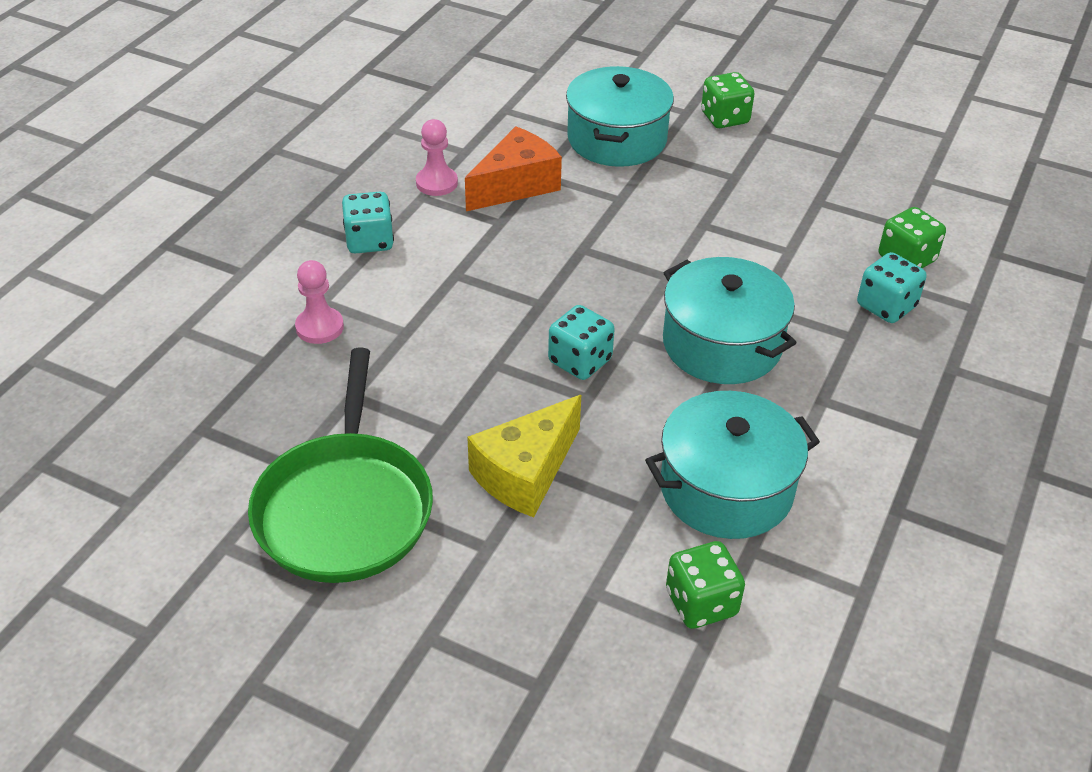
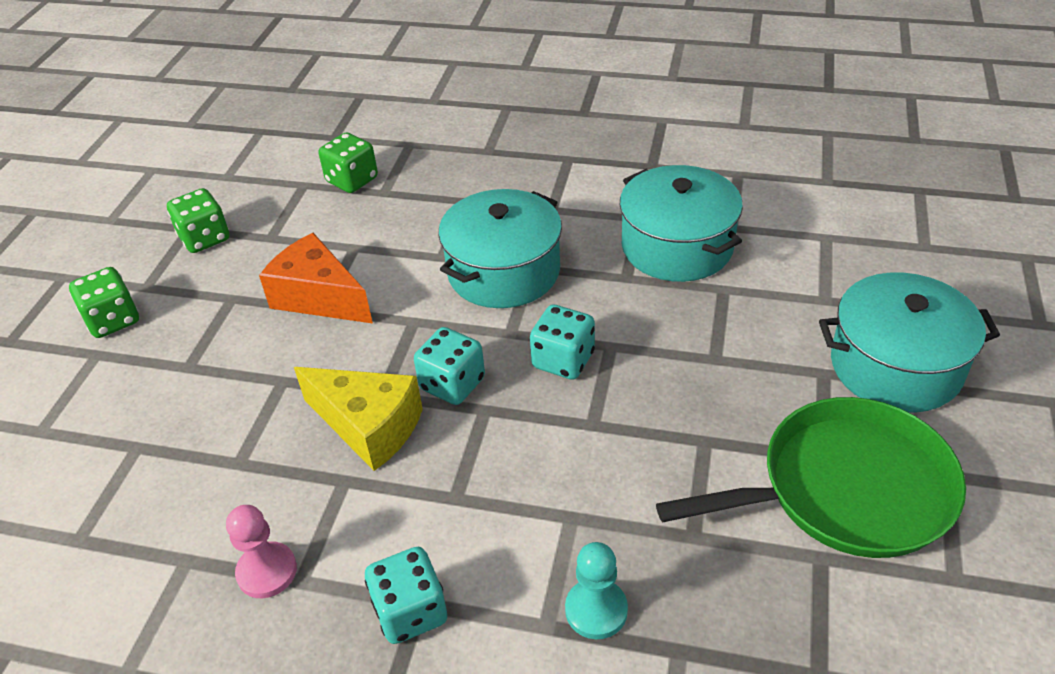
camera: 100 degrees left, 0 degrees up
(319, 327) = (596, 610): pink pawn -> turquoise pawn
(516, 185) = (265, 482): orange cheese -> orange cheese (319, 297)
(525, 473) = (726, 367): yellow cheese -> yellow cheese (369, 427)
(617, 139) = (157, 405): turquoise pot -> turquoise pot (895, 366)
(701, 603) = (798, 244): green dice -> green dice (205, 238)
(886, 306) = (421, 186): turquoise dice -> turquoise dice (452, 384)

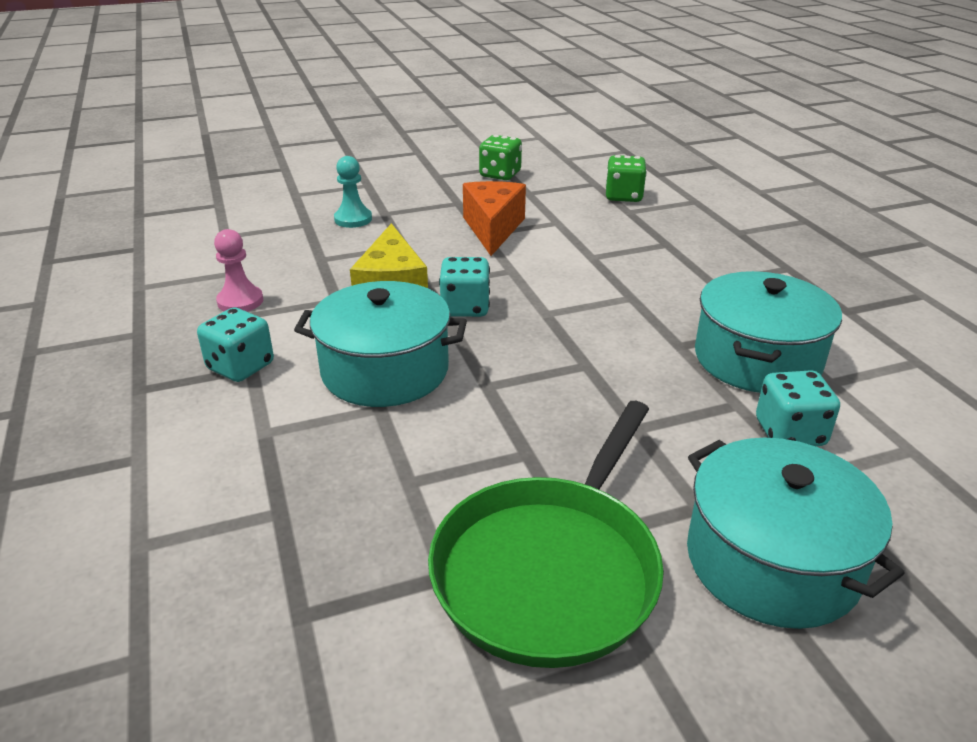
camera: 55 degrees right, 10 degrees down
(113, 320) = (399, 178): green dice -> none
(503, 271) = (609, 286): turquoise pot -> turquoise pot (385, 370)
(563, 360) = (543, 347): turquoise dice -> turquoise dice (789, 433)
(596, 610) = (293, 452): turquoise pawn -> turquoise pawn (353, 219)
(846, 489) = (550, 570): green pan -> green pan turned 75 degrees clockwise

